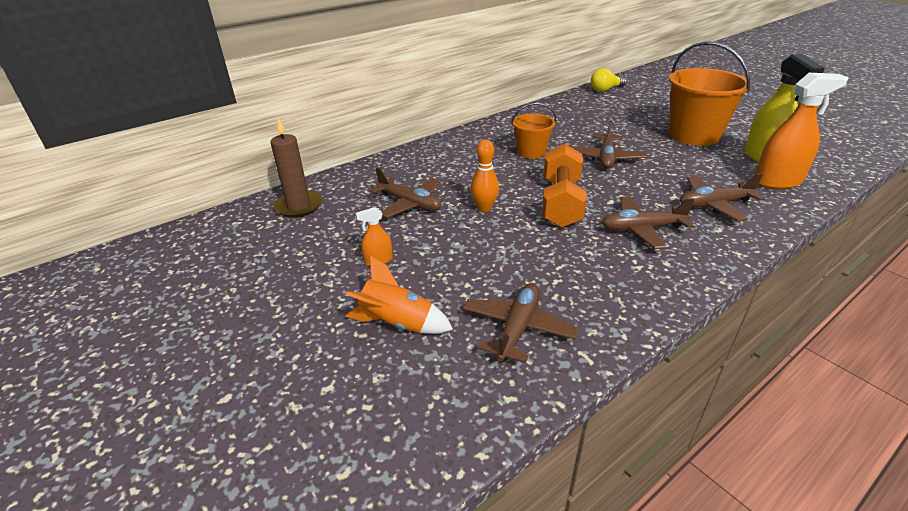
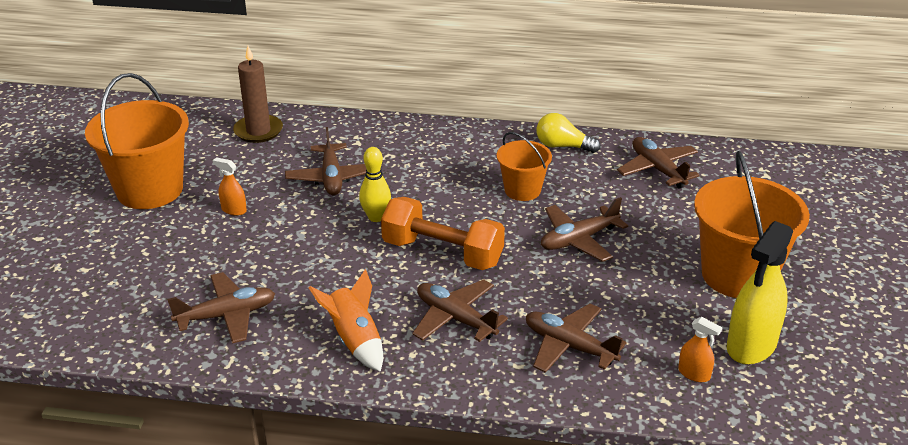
camera: 45 degrees right, 0 degrees up
(277, 290) = (150, 190): none -> orange bucket
(397, 324) = (172, 260): orange rocket -> orange rocket (355, 340)
(484, 208) = (376, 217): orange bowling pin -> yellow bowling pin
(561, 203) = (442, 253): orange dumbbell -> orange dumbbell turned 60 degrees clockwise
(568, 114) = (657, 169): none -> brown plane
(606, 90) = (778, 162): yellow light bulb -> yellow light bulb (563, 146)
(777, 181) = (694, 374): orange spray bottle -> orange spray bottle, size x0.47

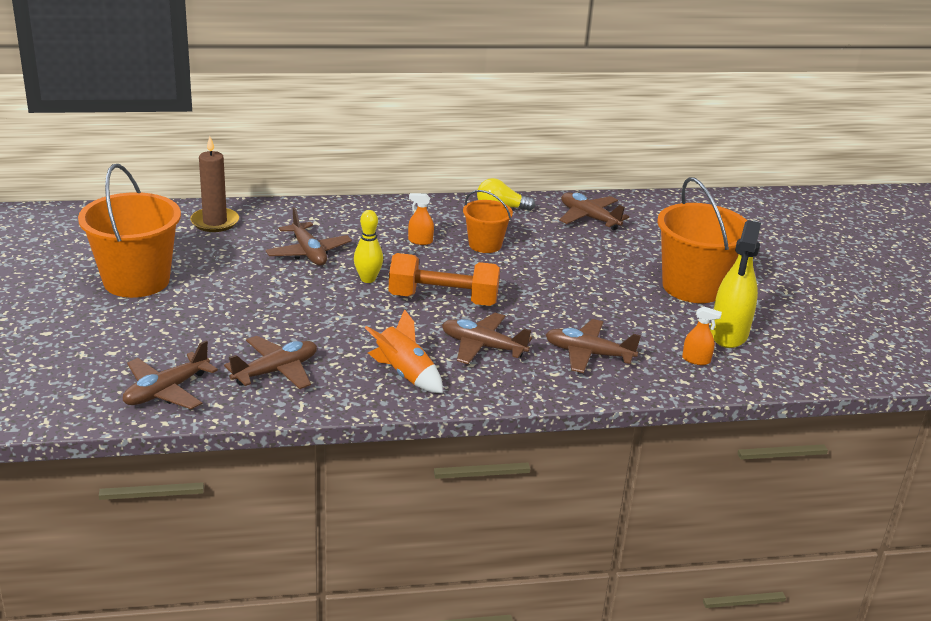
camera: 20 degrees left, 5 degrees down
(234, 210) = (230, 288): orange spray bottle -> orange spray bottle (420, 241)
(578, 240) = (553, 276): brown plane -> brown plane (166, 391)

